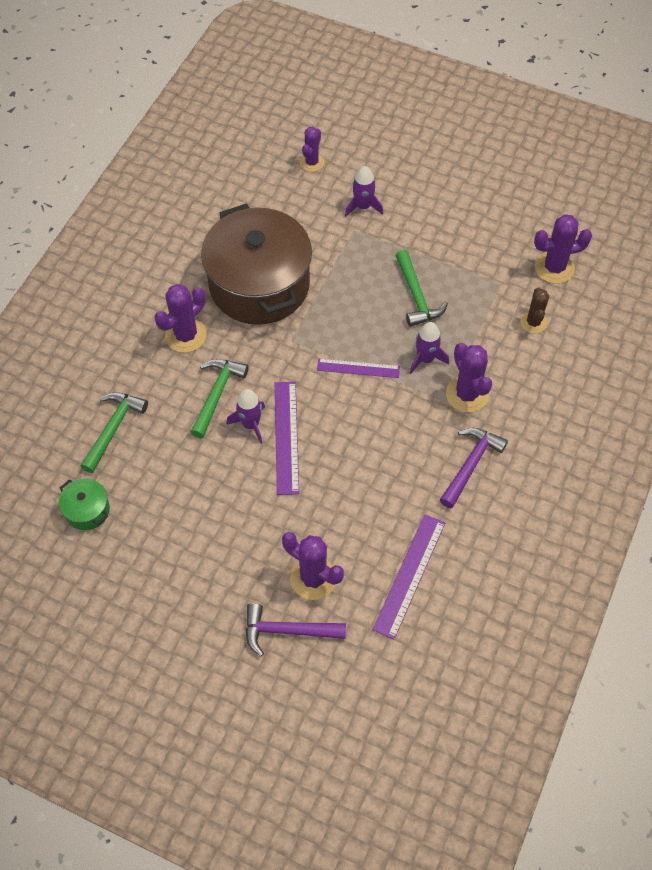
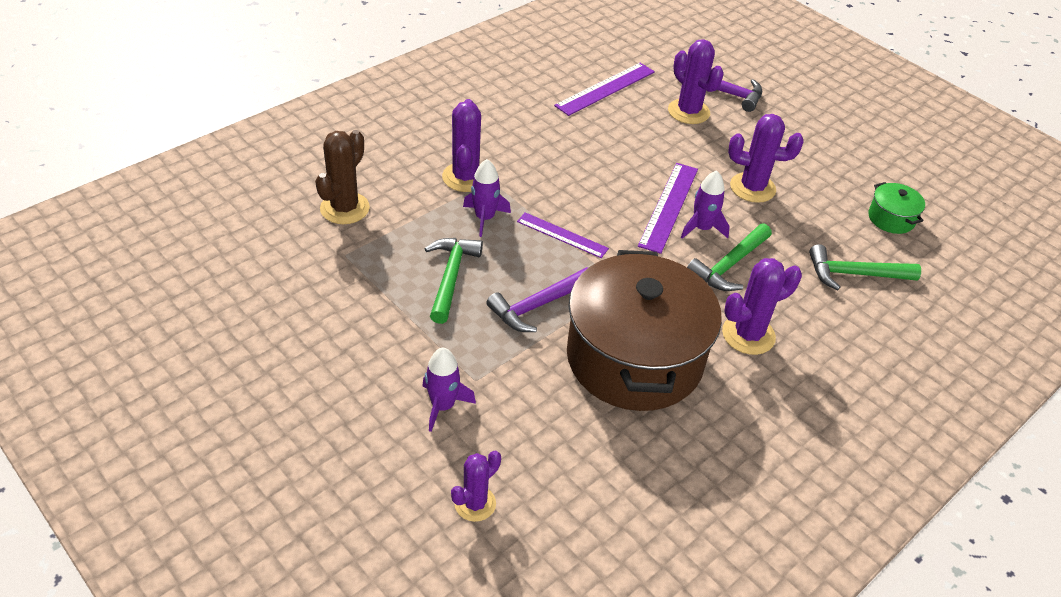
camera: 160 degrees left, 15 degrees down
(113, 428) = (854, 274): green hammer -> green hammer turned 45 degrees clockwise
(470, 464) = (502, 131): purple hammer -> purple hammer (538, 305)
(533, 322) = (345, 208): brown cactus -> brown cactus, size x1.52
(554, 268) = (271, 247): purple cactus -> purple cactus (752, 188)

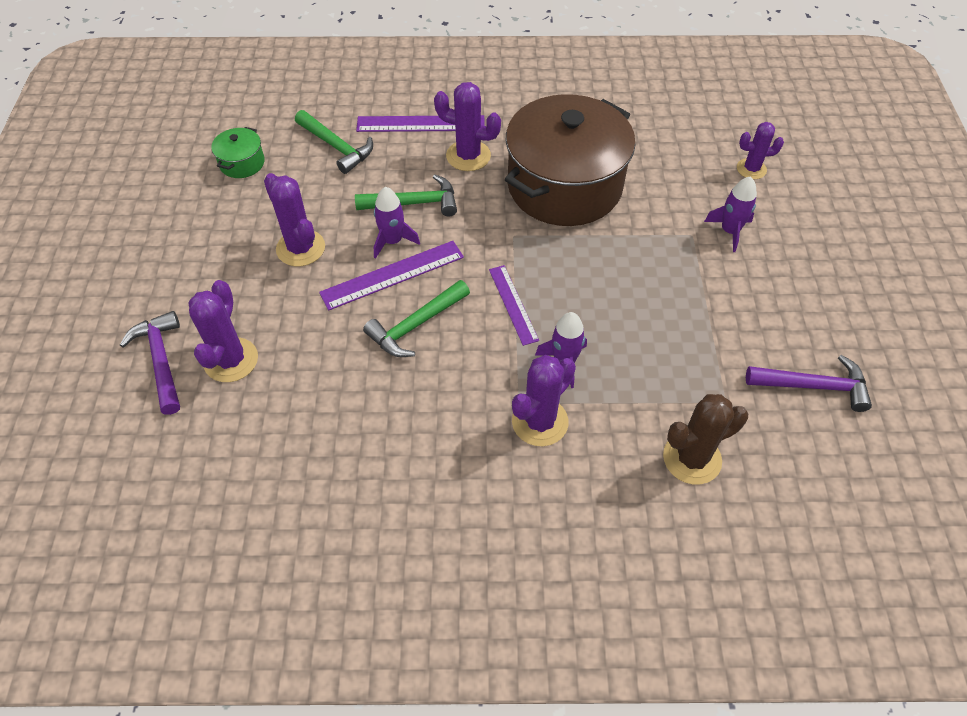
camera: 135 degrees left, 10 degrees up
(450, 277) = (645, 323): green hammer -> green hammer (415, 325)
(538, 305) = (595, 258): purple hammer -> purple hammer (813, 386)
(605, 89) = (267, 449): purple ruler -> purple ruler (420, 124)

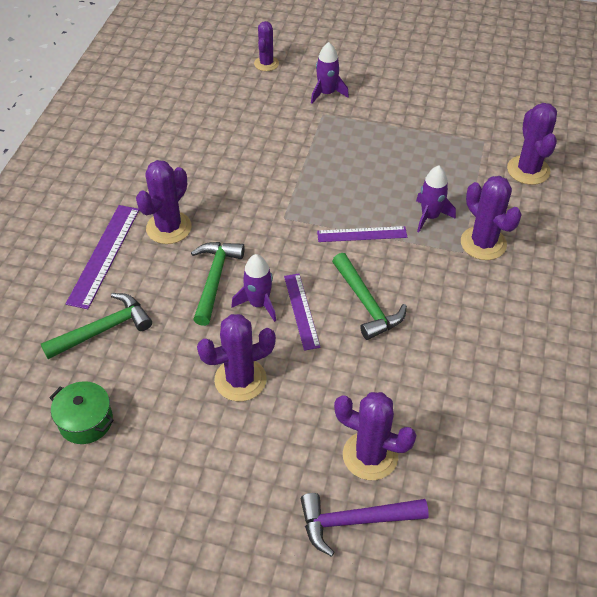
camera: 75 degrees left, 5 degrees down
(392, 275) = (301, 311): purple ruler -> purple ruler, size x0.67
(564, 186) = (238, 172): brown pot -> none
(692, 458) = (528, 170): brown cactus -> purple cactus
(813, 386) = (479, 96): purple hammer -> none

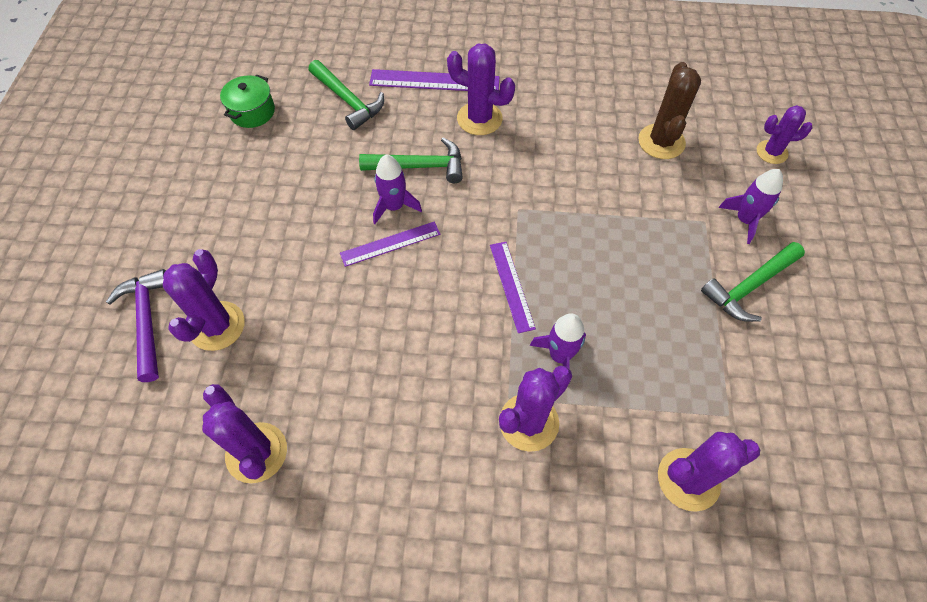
camera: 80 degrees right, 10 degrees up
(236, 118) = (661, 142): none -> brown cactus
(240, 380) = (300, 208): purple cactus -> purple cactus (256, 452)
(366, 304) = (409, 302): green hammer -> green hammer (749, 287)

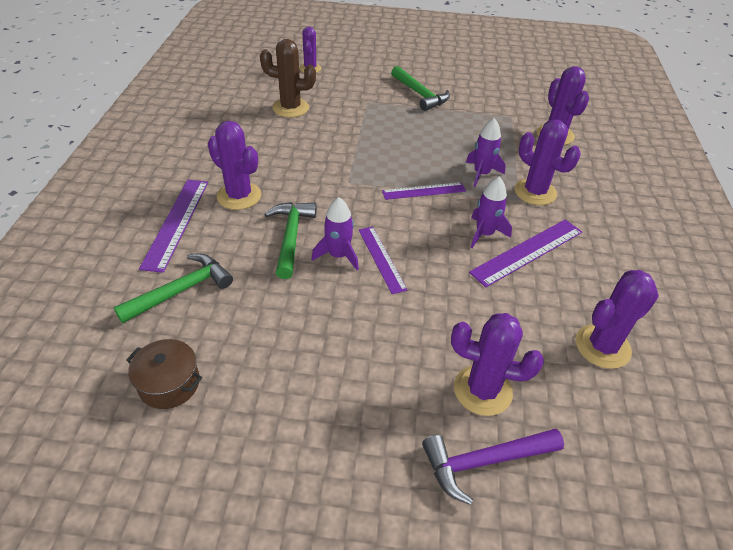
camera: 90 degrees left, 15 degrees down
(252, 112) = (169, 384): green pot -> brown pot
(407, 394) = (527, 252): none -> purple ruler
(479, 119) = (239, 196): purple cactus -> purple cactus turned 75 degrees counterclockwise
(745, 220) = (367, 87): purple rocket -> purple rocket (484, 234)

